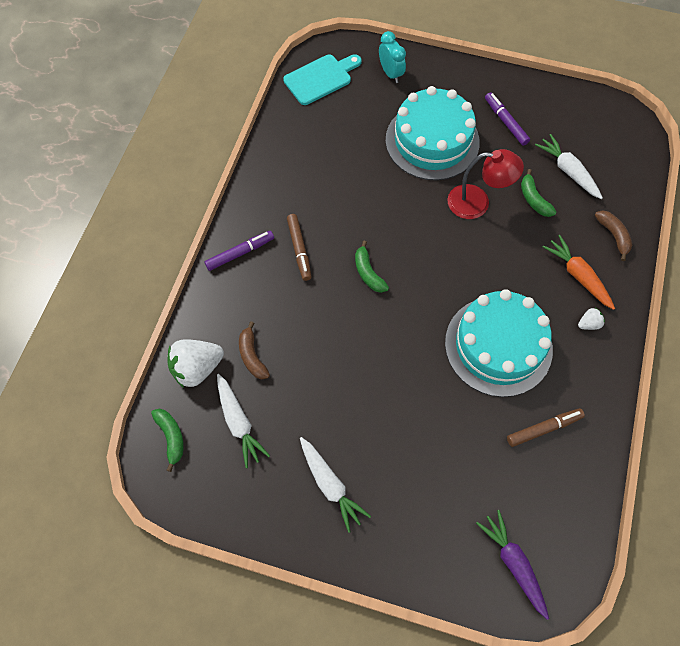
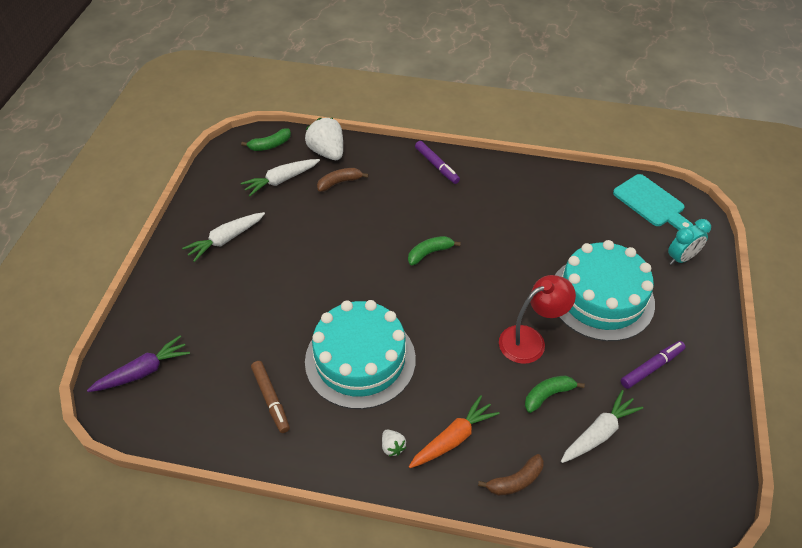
camera: 85 degrees right, 15 degrees down
(299, 249) = (447, 203): brown marker -> none
(477, 203) = (530, 340): red lamp -> red lamp turned 120 degrees counterclockwise

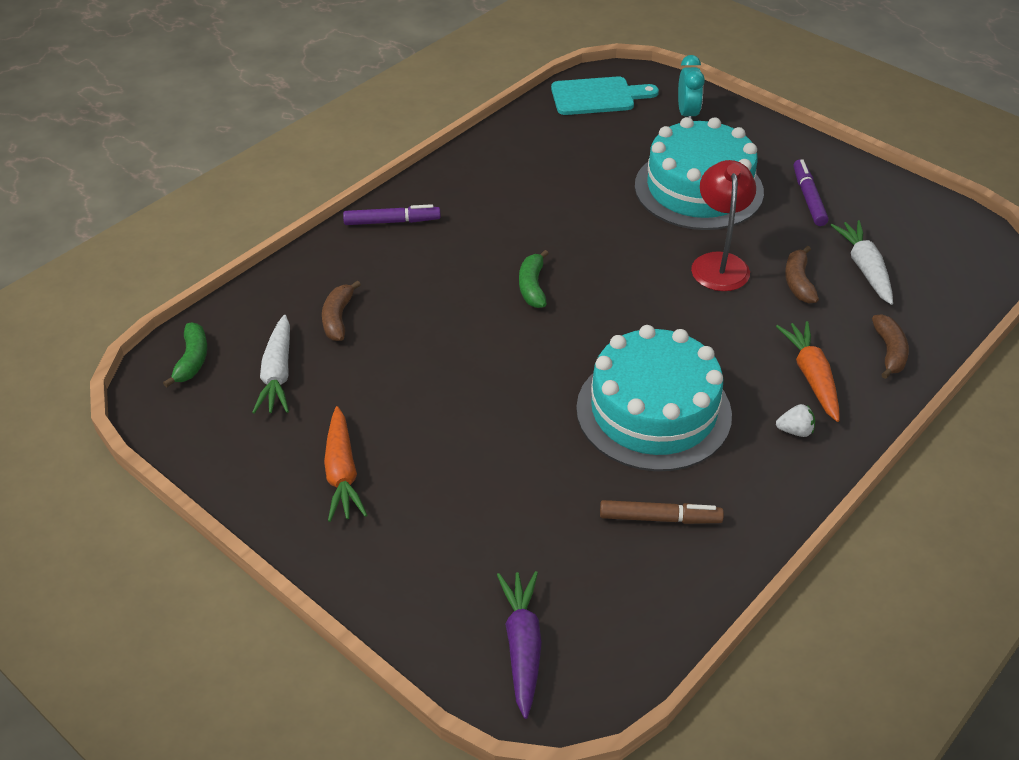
camera: 60 degrees left, 5 degrees down
(226, 240) = (342, 473): white carrot -> orange carrot
(327, 152) = (267, 308): white strawberry -> none
(548, 395) = (798, 282): green banana -> brown banana

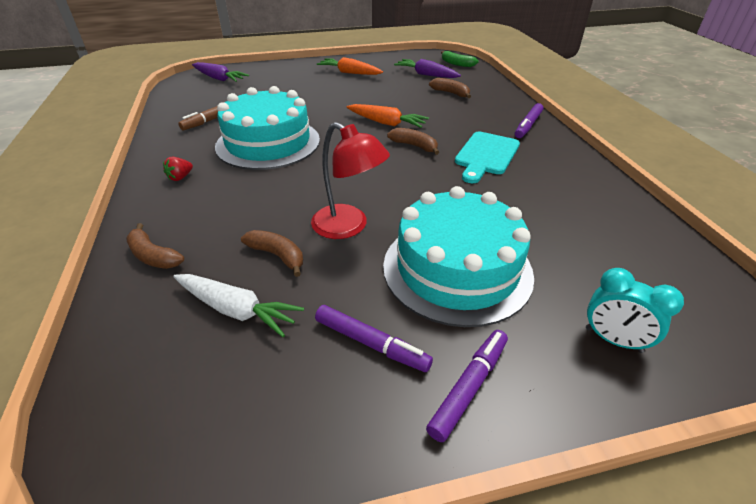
camera: 125 degrees right, 5 degrees down
(277, 374) = (426, 75): white carrot -> purple carrot
(532, 286) = (414, 146): green banana -> brown banana
(597, 96) = (684, 284): turquoise cutting board -> turquoise cutting board (486, 155)
(788, 153) = (469, 387): none -> purple marker
(795, 431) = (180, 177): white strawberry -> red strawberry
(811, 377) = (198, 206): orange carrot -> orange carrot (386, 123)

